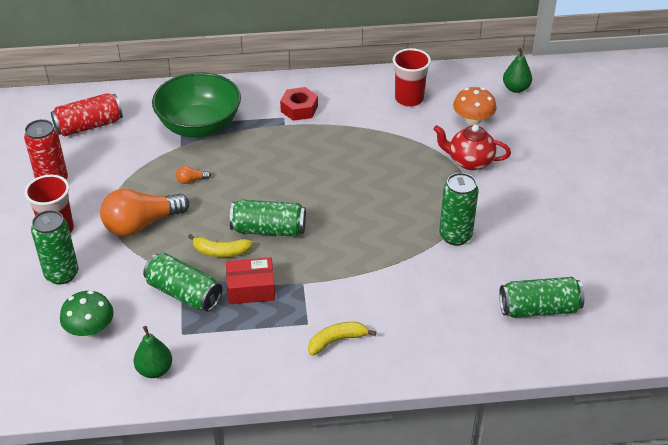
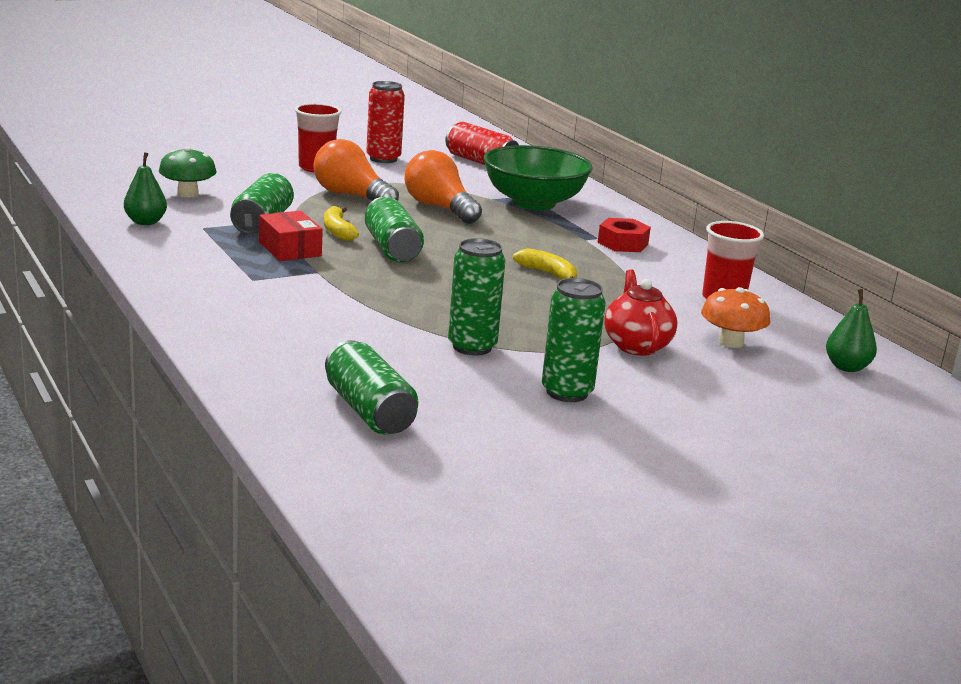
camera: 65 degrees right, 20 degrees down
(62, 274) = (256, 176): green can -> green can (567, 392)
(191, 180) = (439, 208): orange light bulb -> orange light bulb, size x2.48
(336, 341) = (233, 295): yellow banana -> yellow banana (548, 274)

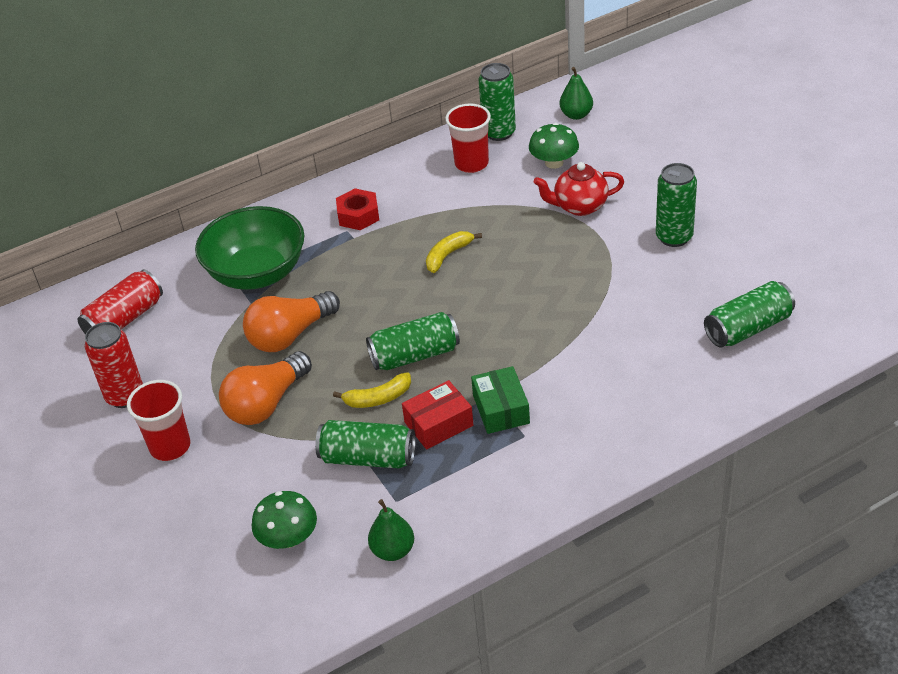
camera: 85 degrees left, 20 degrees up
(295, 273) = (501, 409): none -> green box
(472, 347) = (616, 287): green can -> green can (499, 133)
(731, 342) = (554, 163): orange mushroom -> green mushroom

